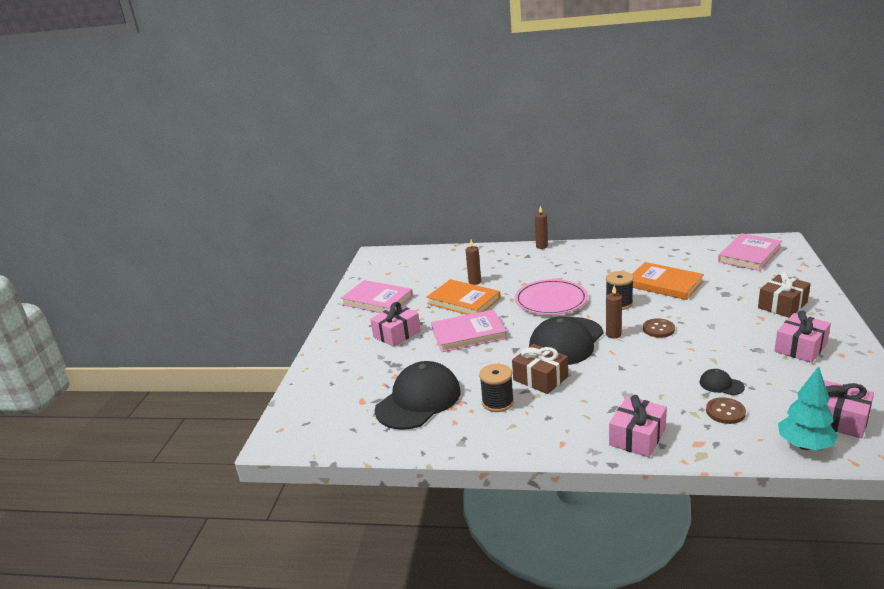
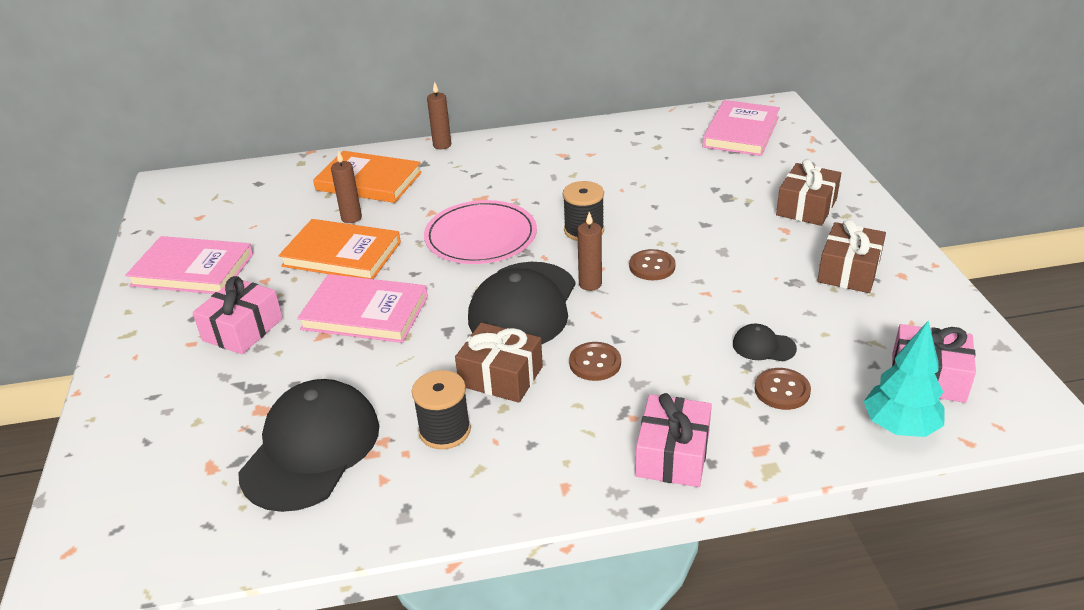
camera: 20 degrees left, 10 degrees up
(468, 334) = (365, 313): pink book -> pink book turned 45 degrees clockwise
(602, 379) = (595, 363): none -> brown button
(664, 284) = (639, 190): orange book -> orange book (369, 181)
(800, 347) = (848, 271): pink gift -> brown gift

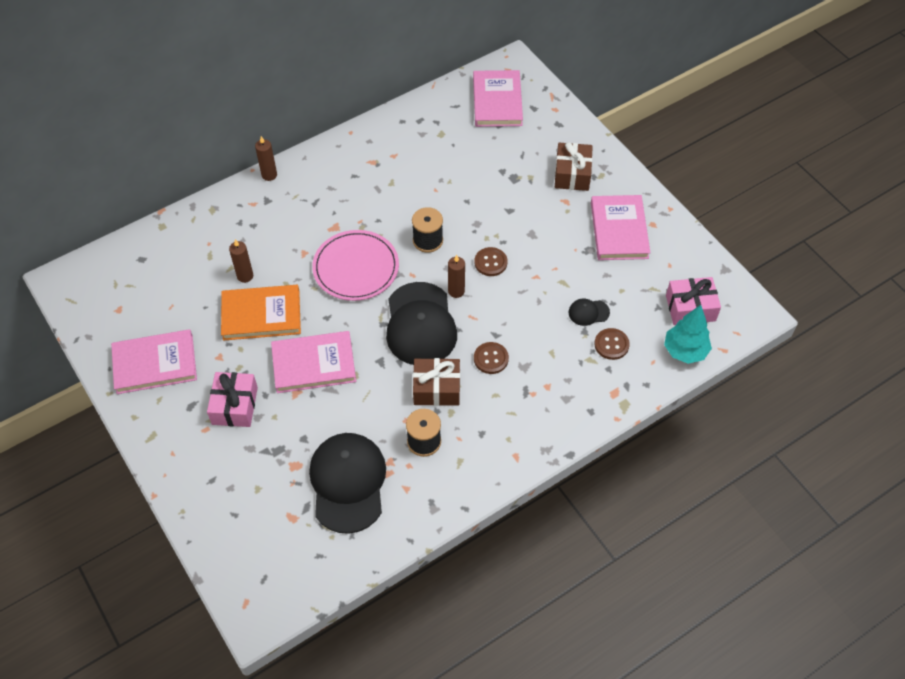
camera: 25 degrees left, 20 degrees up
(369, 181) = (234, 232): orange book -> none
(672, 455) = (567, 413): pink gift -> none
(848, 271) = (619, 230): brown gift -> pink book

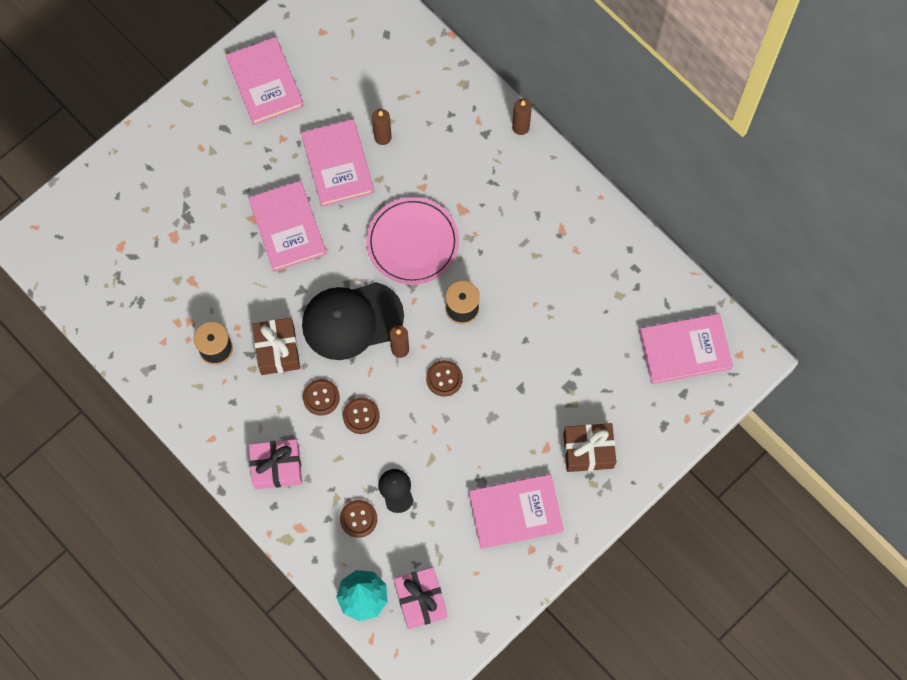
camera: 80 degrees right, 15 degrees up
(235, 406) = (230, 167): pink gift -> pink gift (277, 467)
(261, 315) = (338, 165): orange book -> pink book
(348, 483) = (162, 288): black cap -> none
(514, 329) = (361, 416): none -> brown button

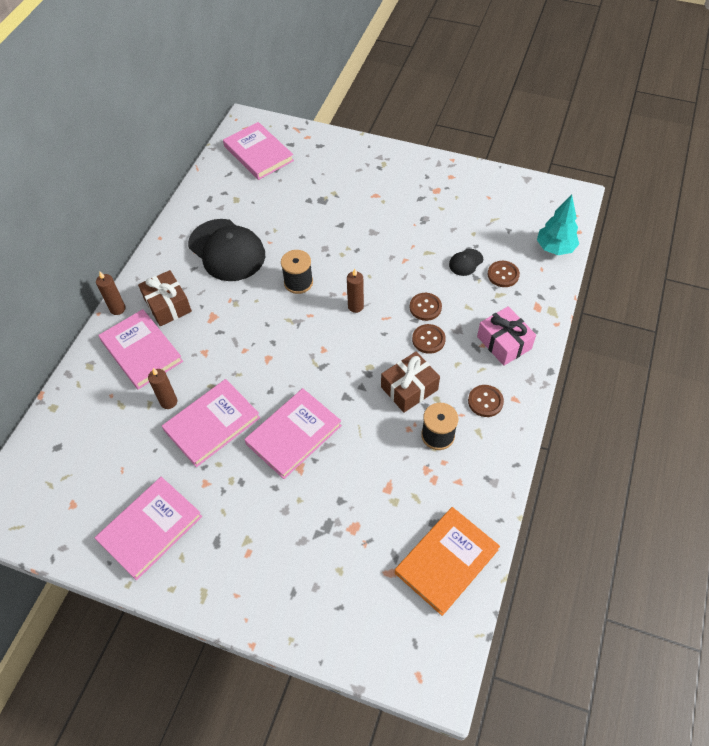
camera: 115 degrees left, 15 degrees down
(103, 293) = (446, 561): none -> orange book
(352, 320) = (351, 348): black cap -> black cap (227, 250)
(412, 242) = (259, 337): pink plate -> none
(420, 600) = (530, 217): pink gift -> none
(444, 378) = (362, 270): brown button -> brown button (485, 401)
(515, 512) = (432, 193): pink book -> pink book (141, 351)
(588, 451) = (362, 174): brown gift -> brown gift (167, 305)

